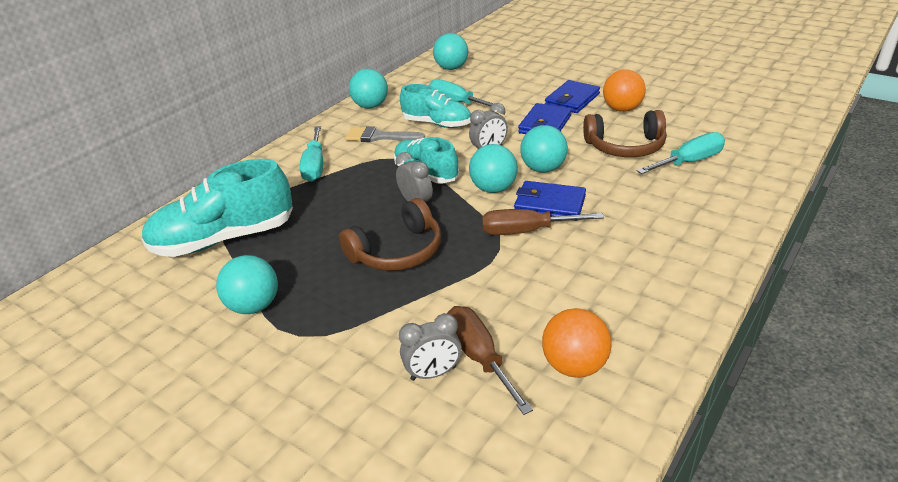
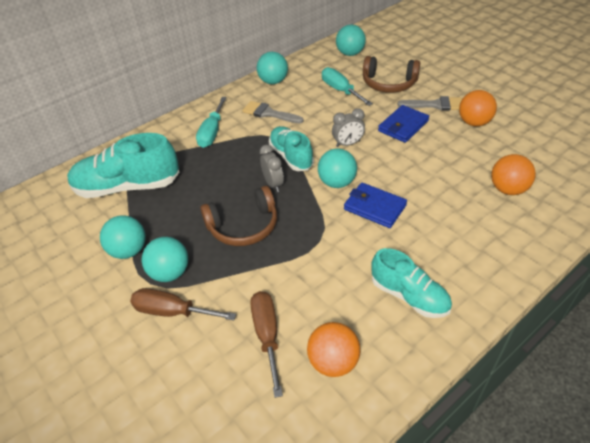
camera: 15 degrees right, 10 degrees up
(433, 373) = (229, 341): grey clock -> none
(437, 124) = (317, 109): turquoise shoe -> turquoise shoe (409, 296)
(526, 231) = (346, 229): brown screwdriver -> brown screwdriver (172, 311)
(543, 169) = (383, 171): turquoise ball -> turquoise ball (170, 273)
(572, 100) = (435, 105): blue wallet -> grey brush
(625, 147) = (460, 162): brown headphones -> brown headphones (389, 83)
(689, 162) = (508, 189): turquoise screwdriver -> orange ball

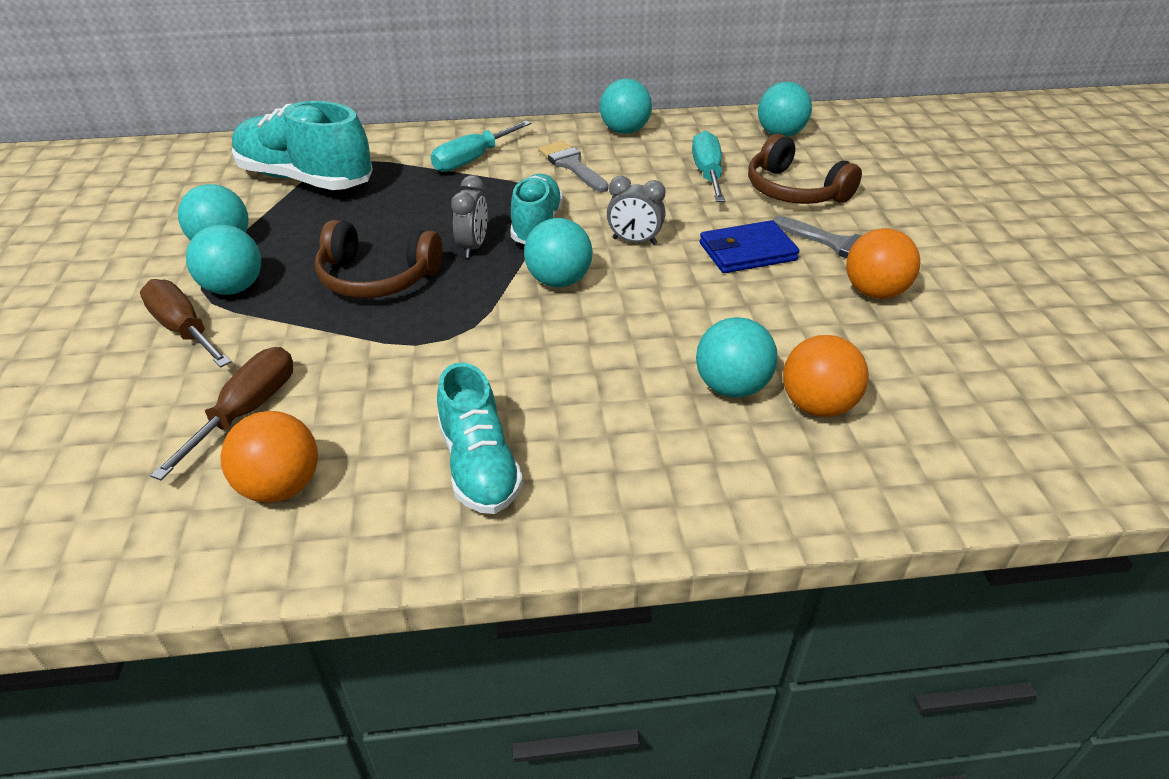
camera: 30 degrees right, 5 degrees down
(375, 207) = (573, 334): blue wallet -> none
(467, 198) = (731, 387): none -> turquoise ball

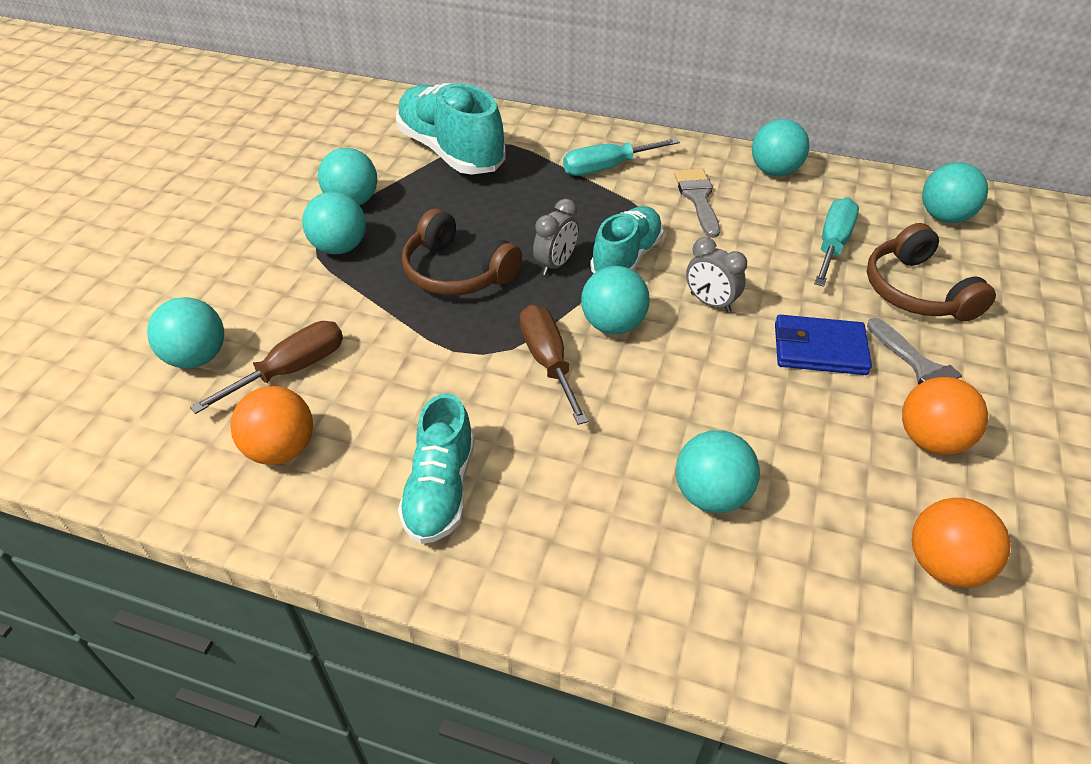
camera: 25 degrees right, 5 degrees up
(122, 432) = (197, 357): none -> turquoise ball
(184, 329) = (284, 276): brown screwdriver -> brown screwdriver (548, 362)
(817, 405) = (785, 547): orange ball -> orange ball (944, 565)

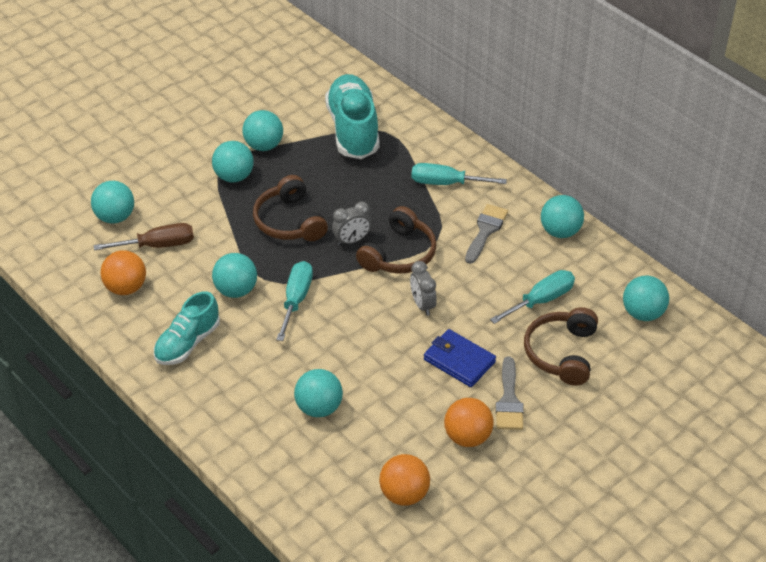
camera: 30 degrees right, 0 degrees up
(548, 362) = (296, 299): brown screwdriver -> turquoise screwdriver
(613, 325) = (352, 293): turquoise ball -> turquoise ball (236, 290)
(626, 257) = (399, 254): turquoise shoe -> brown headphones

